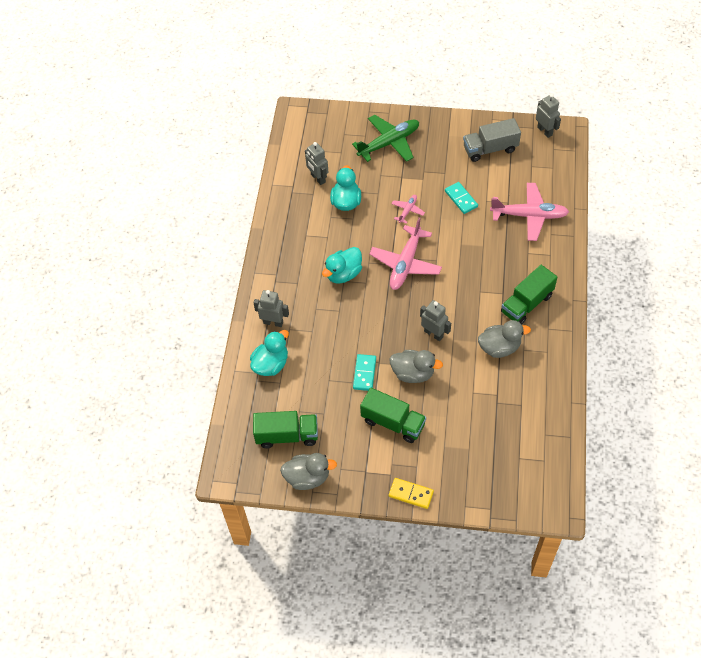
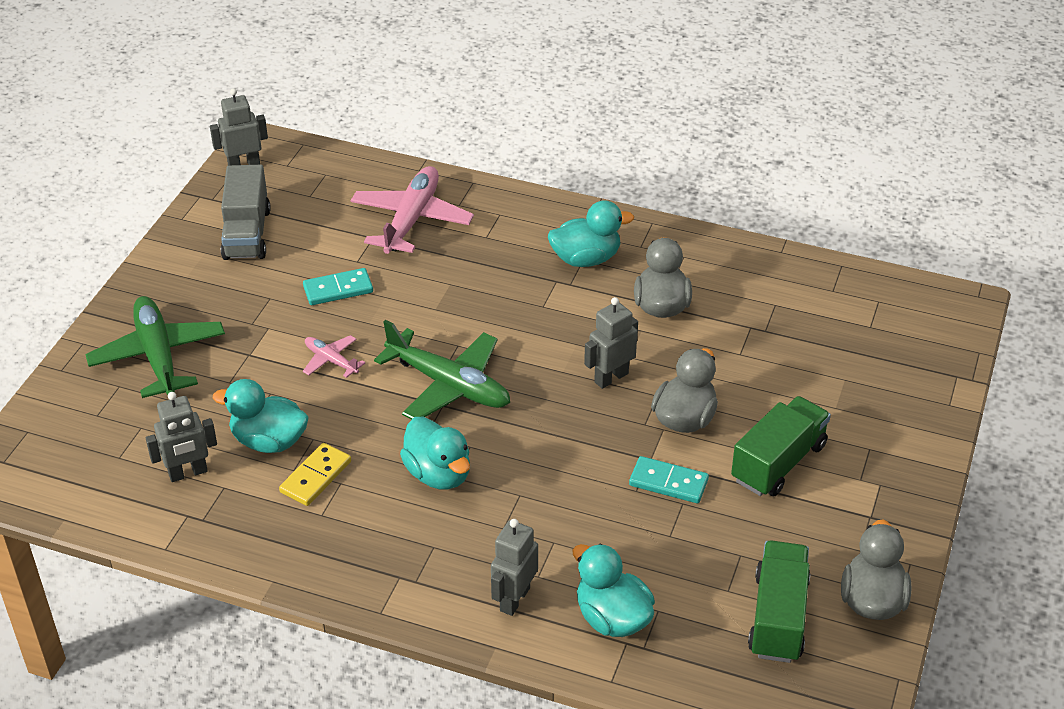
camera: 80 degrees left, 15 degrees down
(405, 263) = (449, 385): pink plane -> green plane
(411, 494) = (920, 465): yellow domino -> yellow domino (315, 477)
(527, 304) = (586, 259): green truck -> turquoise duck

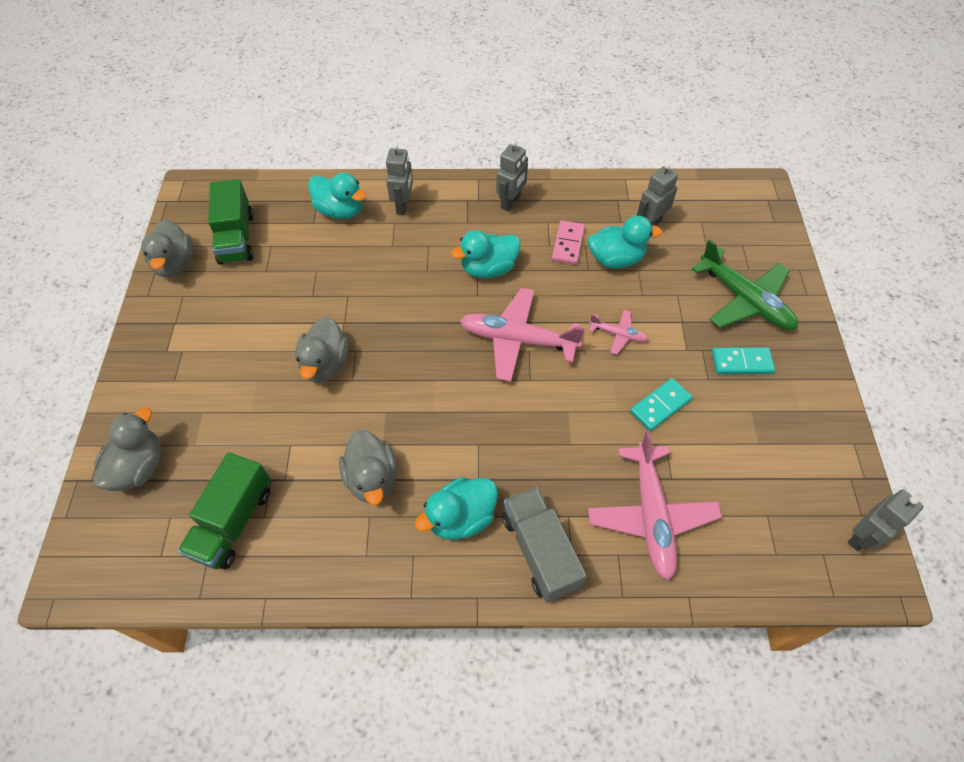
camera: 160 degrees right, 15 degrees up
(247, 234) = (783, 444): grey truck -> grey truck (540, 551)
(315, 477) = (568, 244): yellow domino -> pink domino
(438, 474) = (488, 269): turquoise duck -> turquoise duck turned 60 degrees counterclockwise
(449, 385) = (517, 340): green plane -> pink plane
(611, 377) = (394, 385): grey robot -> grey robot (511, 202)
(668, 482) = (326, 308): turquoise domino -> turquoise domino (741, 362)
(778, 463) = (246, 347): green truck -> green truck (233, 521)
(905, 374) = (139, 467): none -> grey duck

